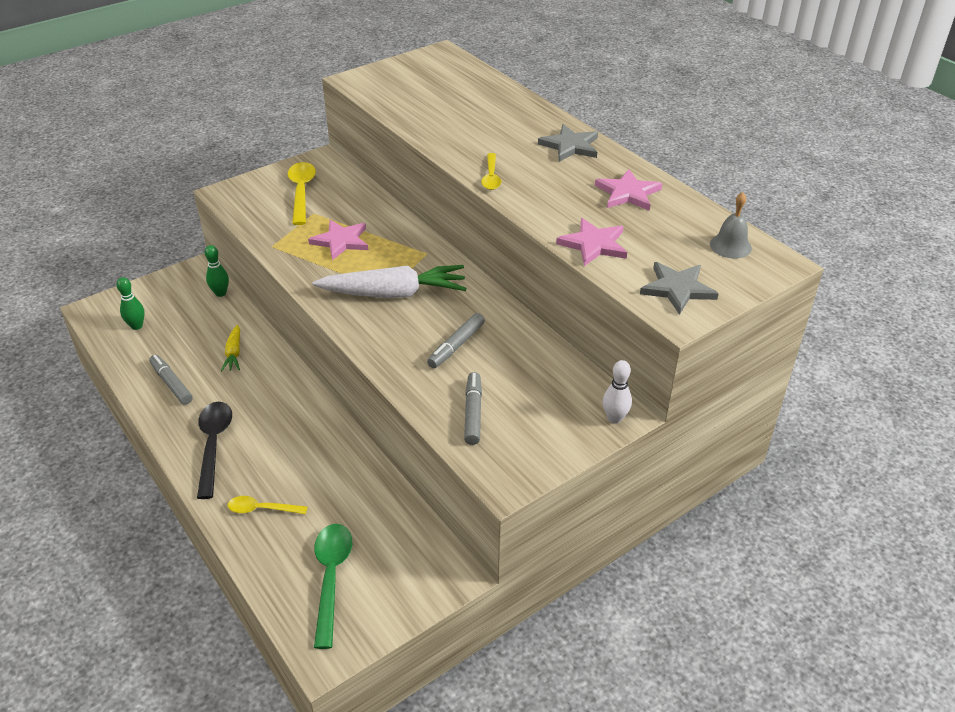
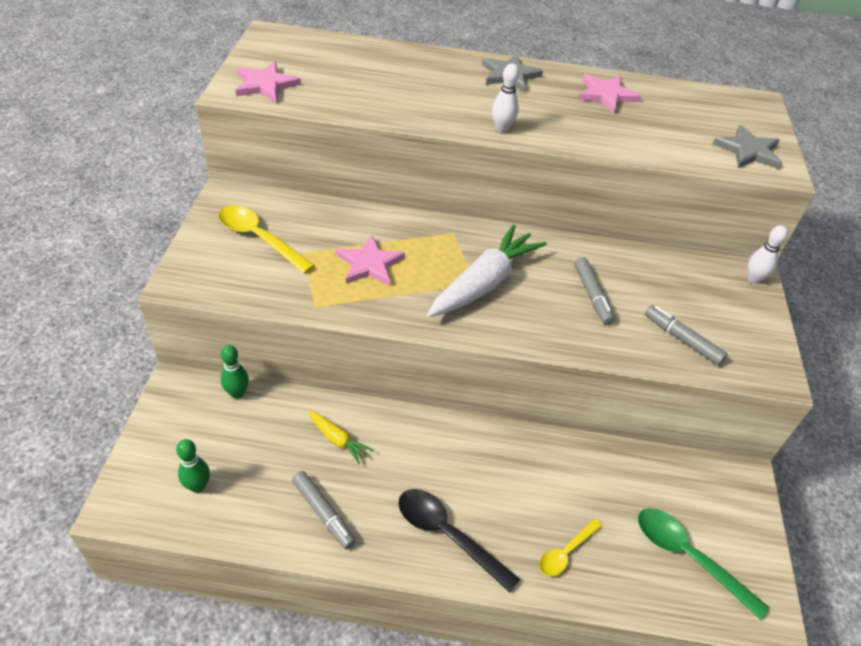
camera: 50 degrees left, 5 degrees up
(171, 384) = (323, 513): grey marker -> grey marker turned 135 degrees counterclockwise
(491, 177) = (502, 129): yellow spoon -> white bowling pin
(593, 244) = (654, 146): pink star -> pink star (265, 85)
(730, 246) = (720, 103): grey bell -> none

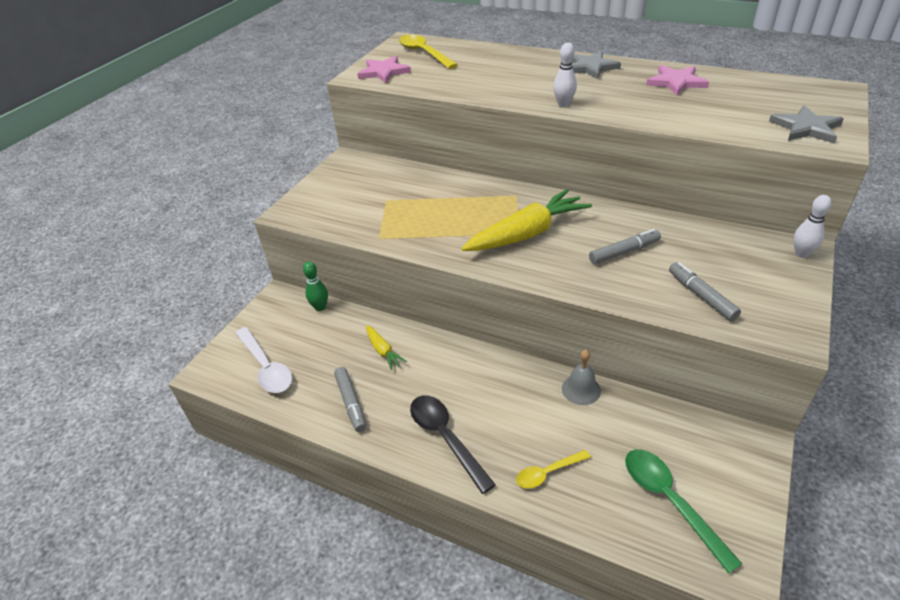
camera: 25 degrees right, 5 degrees down
(198, 486) = (266, 367): green bowling pin -> white spoon
(259, 238) = (357, 188): yellow spoon -> yellow spoon (424, 53)
(369, 264) = (435, 212): pink star -> none
(484, 283) = (527, 234): white carrot -> yellow carrot
(567, 449) = (581, 389): none -> grey bell
(592, 295) = (624, 252): grey marker -> grey marker turned 120 degrees counterclockwise

